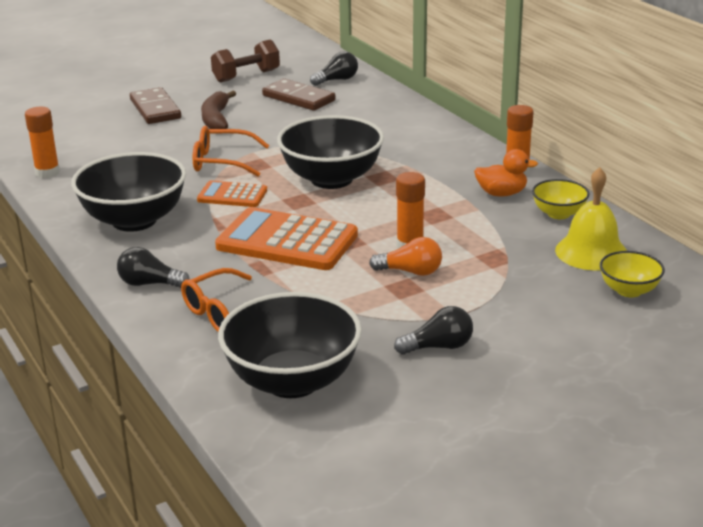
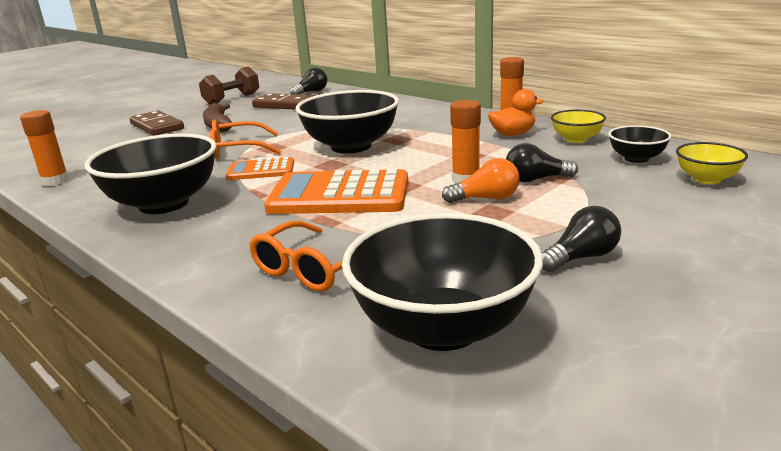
camera: 15 degrees left, 5 degrees down
(150, 284) = (203, 256): black light bulb -> black light bulb (536, 180)
(591, 252) = (636, 158): yellow bell -> black bowl

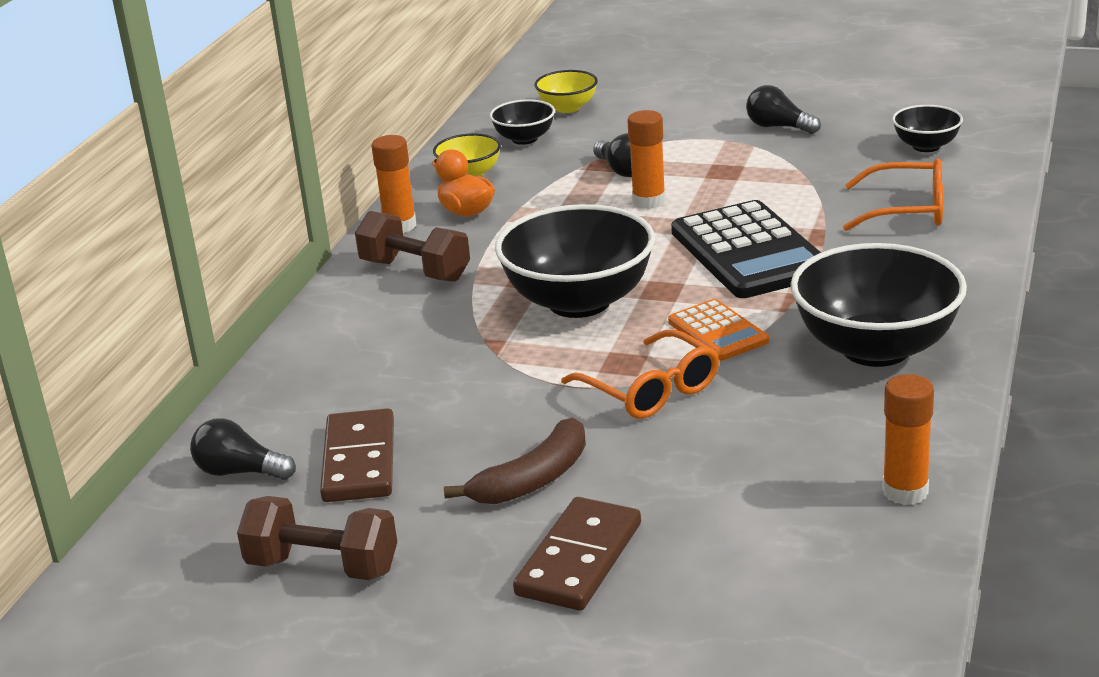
camera: 115 degrees left, 5 degrees up
(339, 195) = (750, 252): orange calculator -> black calculator
(443, 328) = (926, 146): black bowl -> black bowl, size x0.50
(445, 120) = (415, 271): none -> brown dumbbell
(485, 199) = (693, 181): orange light bulb -> none

